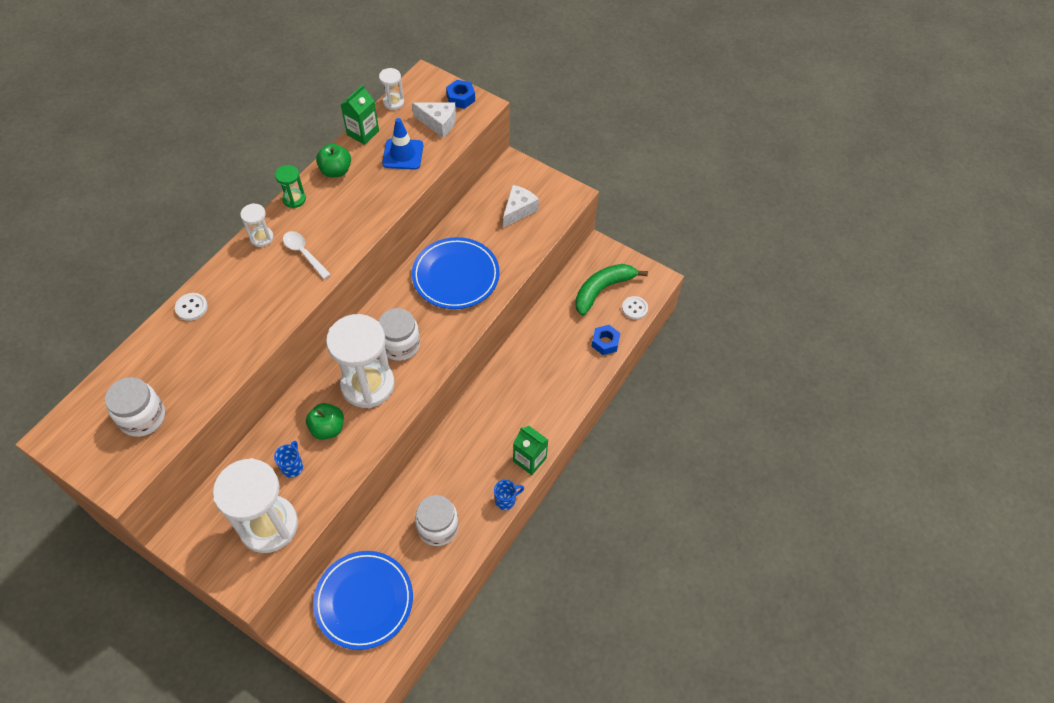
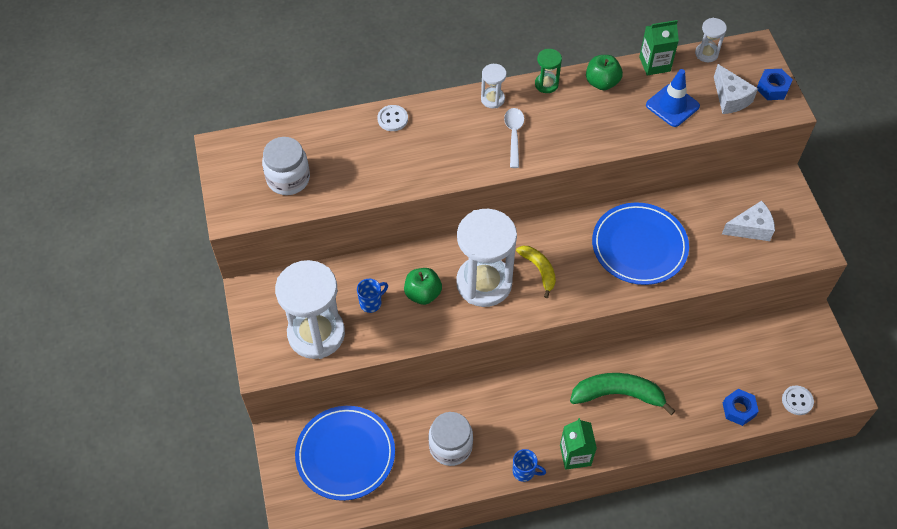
camera: 45 degrees right, 0 degrees up
(400, 345) = (539, 270): white jar -> yellow banana
(602, 290) = (781, 360): green banana -> green banana (618, 394)

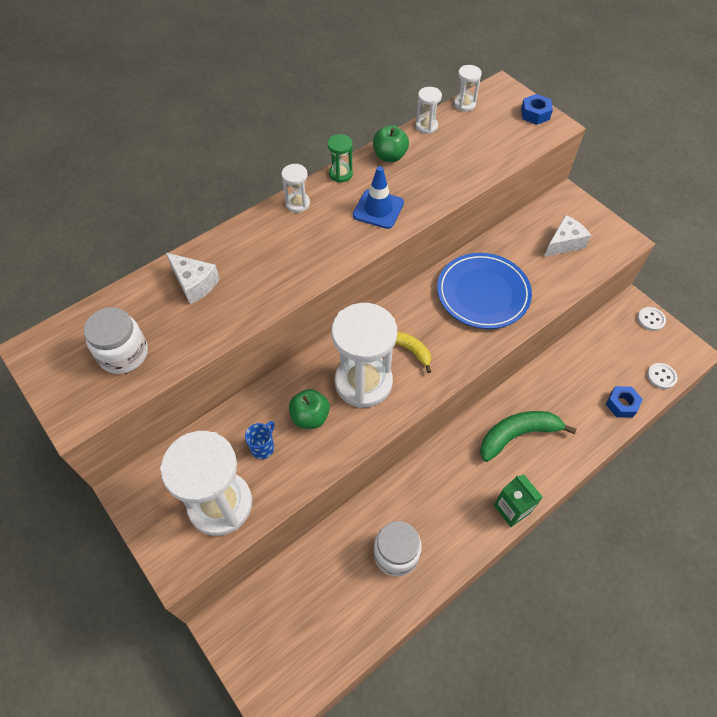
camera: 25 degrees left, 0 degrees up
(345, 454) = (298, 611): blue plate -> none
(392, 119) = (208, 255): white button -> white button (650, 319)
(514, 135) = (335, 229): white spoon -> none
(524, 472) = (476, 547): blue mug -> none
(654, 64) = (426, 126): green carton -> white hourglass
(672, 105) = (462, 155): blue traffic cone -> blue traffic cone (378, 209)
(730, 98) = (506, 133): white cheese -> white cheese (194, 284)

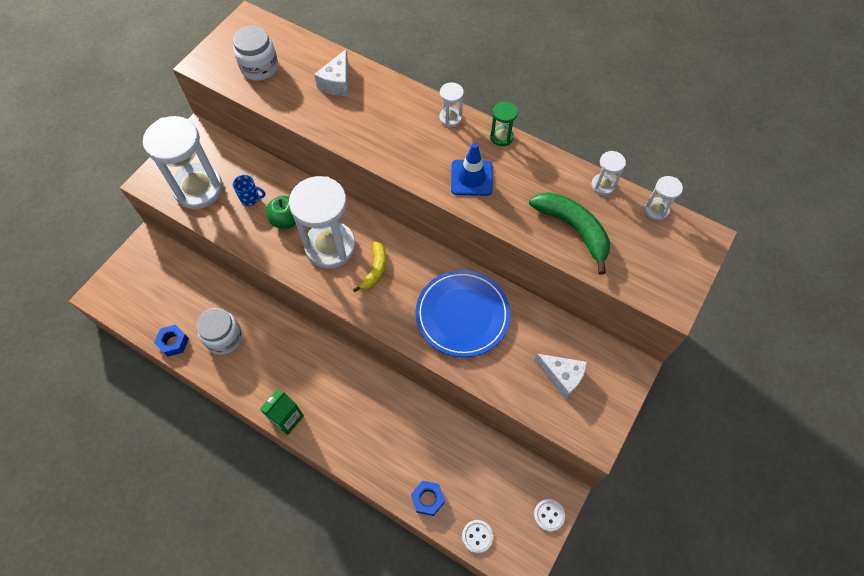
camera: 70 degrees right, 5 degrees up
(389, 156) = (544, 167): green apple -> none
(517, 435) = (361, 406): green banana -> green banana (573, 229)
(535, 114) = (680, 279): blue nut -> blue nut (173, 342)

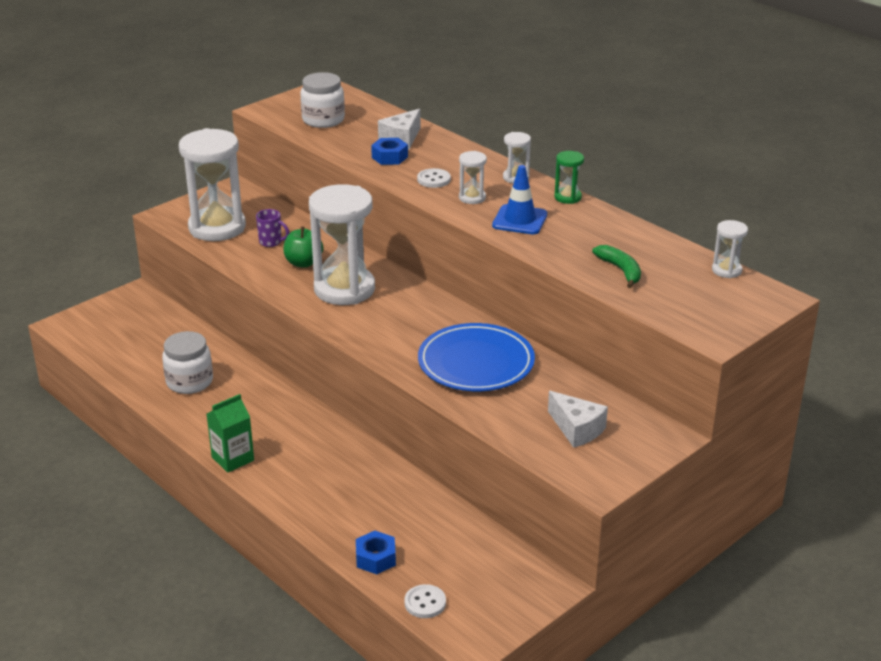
camera: 15 degrees right, 30 degrees down
(173, 342) = (129, 376): blue nut -> blue nut (389, 157)
(250, 198) = (271, 242): blue mug -> purple mug
(375, 270) = (388, 314): yellow banana -> none
(549, 515) = (527, 602): white button -> white button (433, 179)
(573, 229) = (620, 270): green banana -> green banana, size x0.61
(603, 185) = (670, 245): white hourglass -> white hourglass (472, 198)

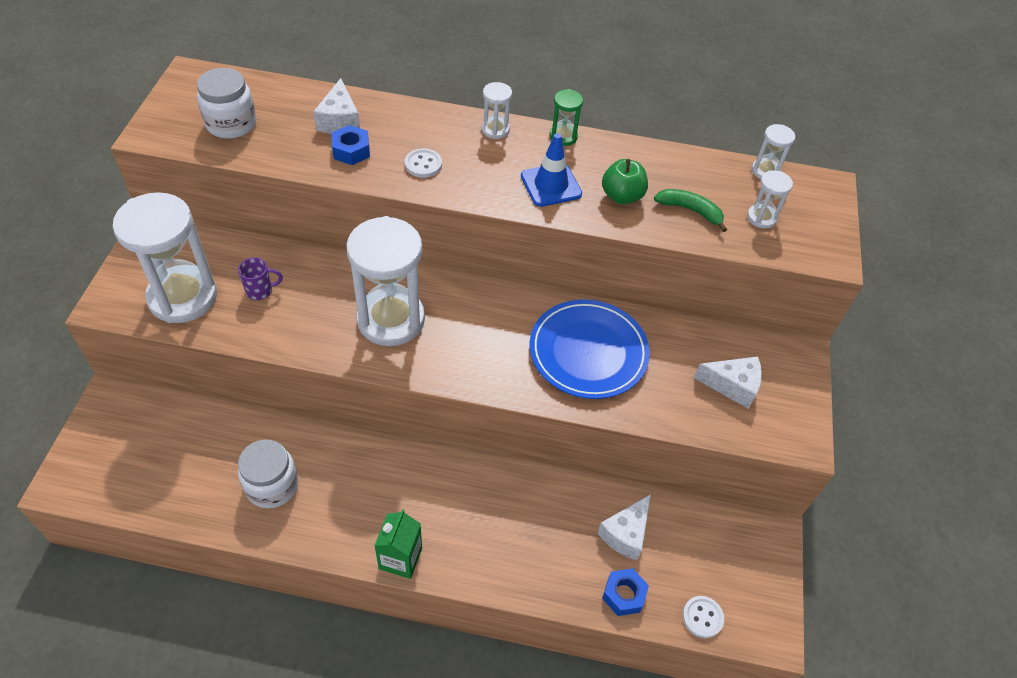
camera: 40 degrees left, 20 degrees up
(303, 263) = (319, 304): green apple -> green apple (622, 196)
(420, 525) = (626, 533): none -> white cheese
(472, 198) = (481, 174): white hourglass -> white hourglass (761, 218)

